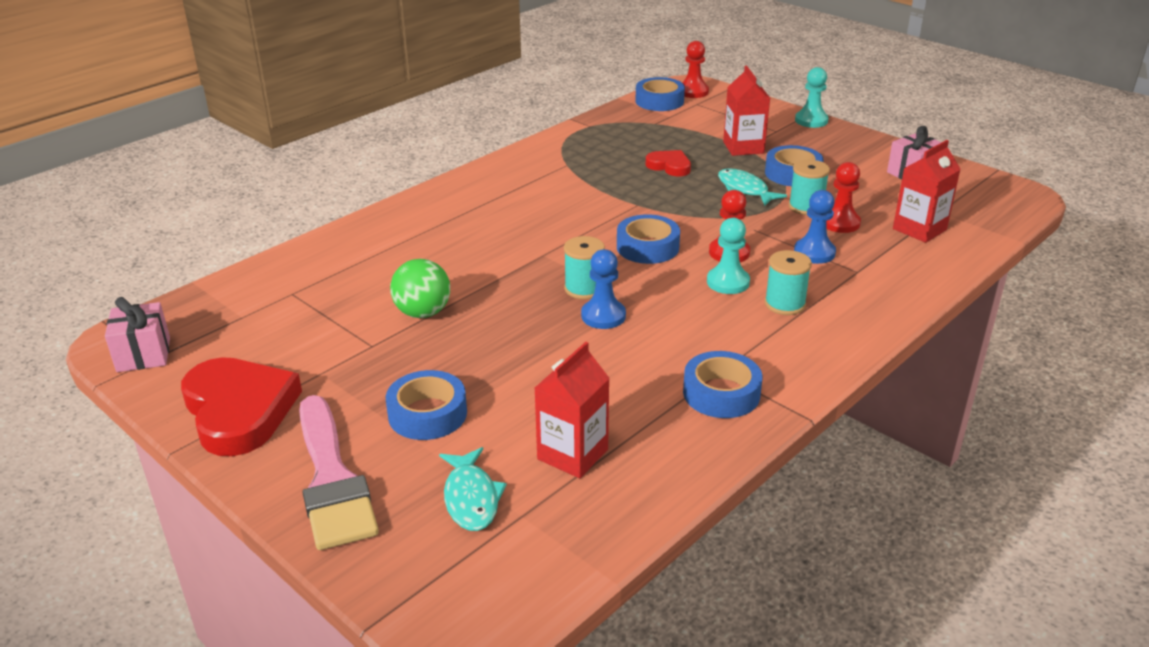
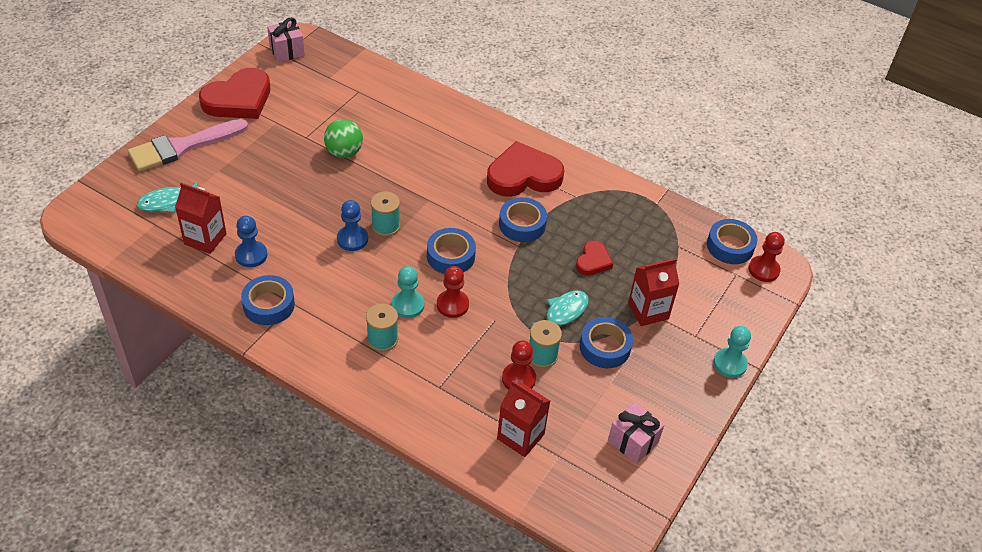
camera: 75 degrees right, 15 degrees up
(427, 414) = (240, 173): blue tape -> blue tape (522, 224)
(521, 190) = (523, 175): none -> red heart
(814, 253) = (463, 359): blue pawn -> blue pawn (251, 255)

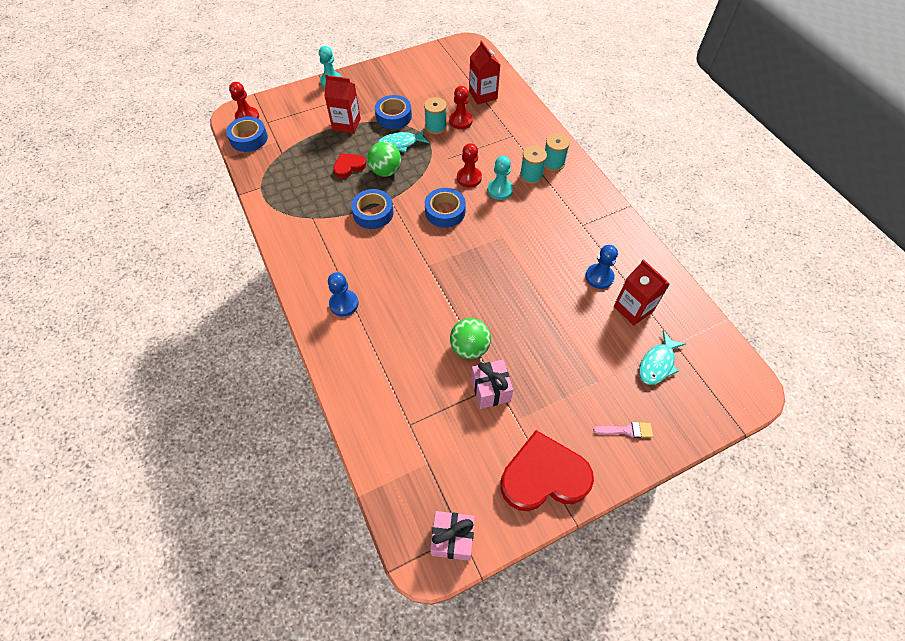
camera: 145 degrees left, 10 degrees up
(168, 202) = (657, 363): turquoise fish -> turquoise fish turned 120 degrees clockwise
(182, 147) = (626, 430): pink brush -> pink brush, size x0.43
(269, 305) = (600, 230): blue tape -> none
(352, 239) = (511, 256): blue pawn -> blue pawn (344, 304)
(385, 226) = (478, 256): turquoise spool -> turquoise spool (553, 163)
(523, 175) = (334, 253): red heart -> none
(549, 273) = (386, 171): none -> green ball
(633, 441) = (423, 71): pink gift -> pink gift (490, 390)

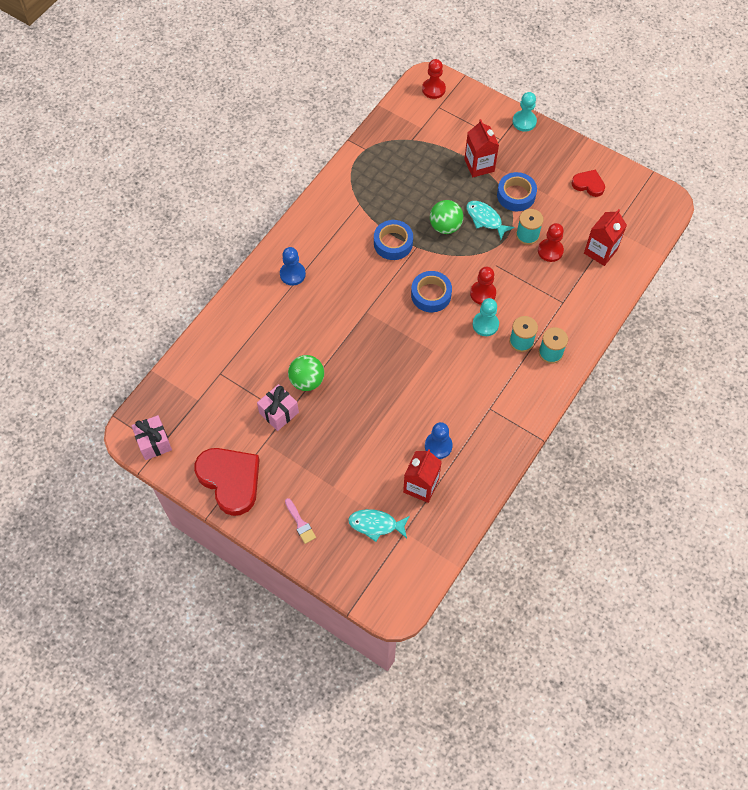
camera: 60 degrees right, 5 degrees up
(249, 138) = (410, 107): blue tape -> none
(349, 167) = (431, 196): red heart -> red heart (588, 184)

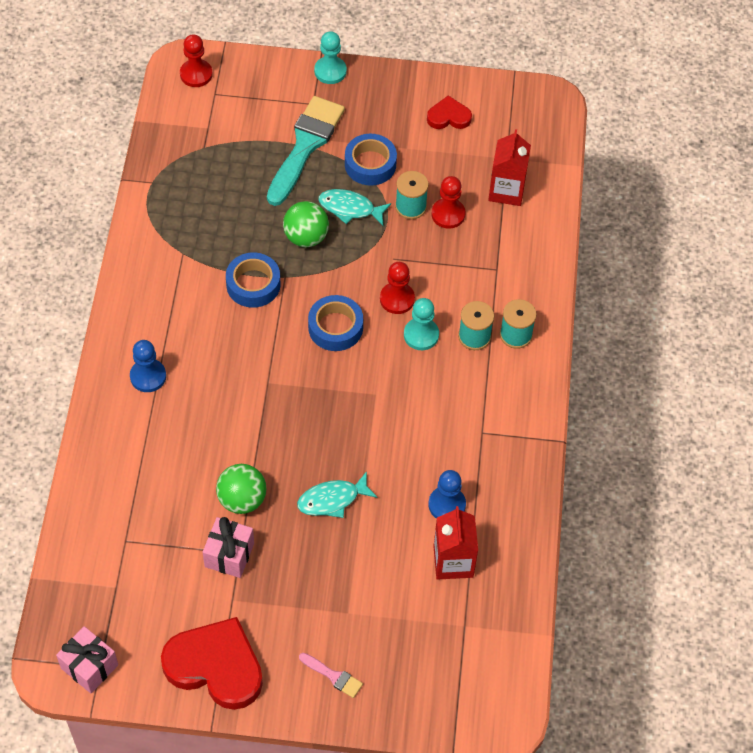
camera: 30 degrees left, 5 degrees down
(376, 525) = (426, 633): turquoise fish -> turquoise fish (332, 500)
(479, 165) = (305, 146): red carton -> turquoise brush

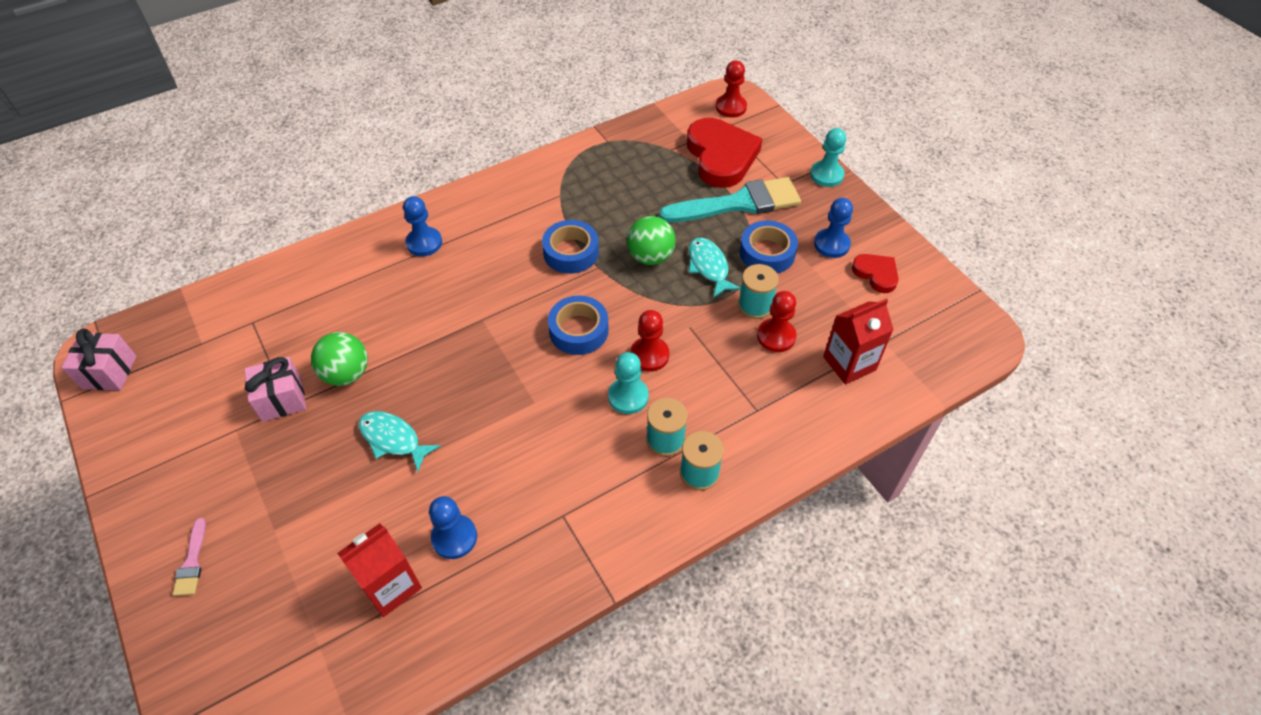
camera: 55 degrees right, 5 degrees down
(215, 666) = (155, 460): red heart -> red heart (721, 156)
(398, 121) = (831, 244): none -> blue pawn

